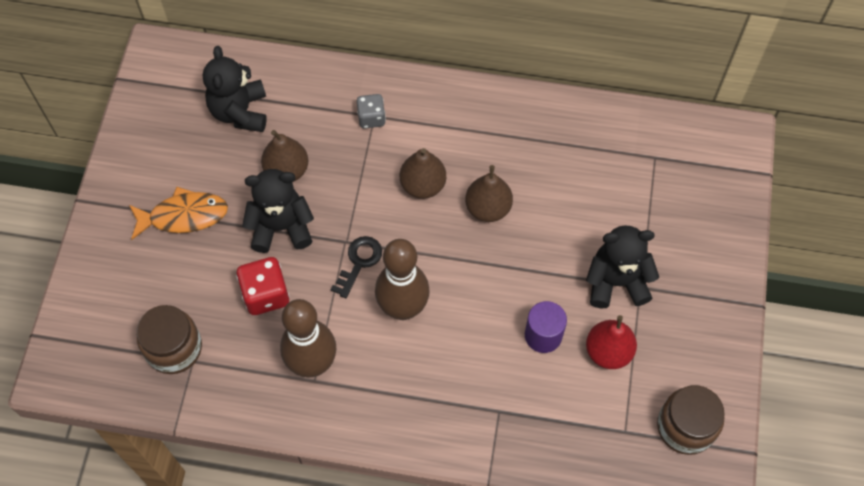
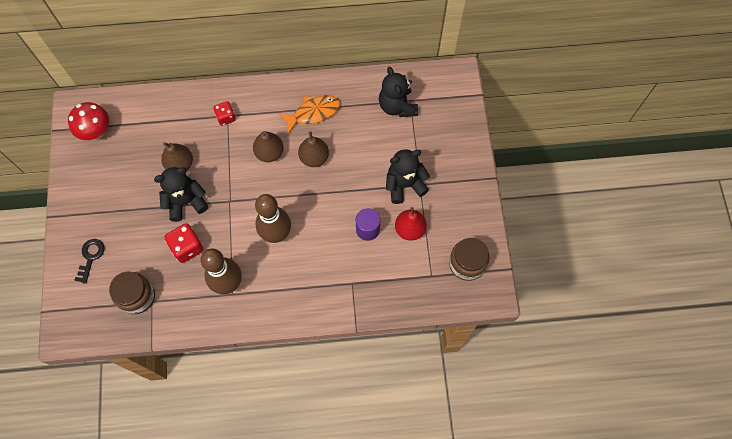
camera: 15 degrees left, 5 degrees up
(179, 94) = (96, 131): none -> red mushroom
(184, 216) = (121, 210): orange fish -> orange fish (314, 113)
(240, 112) = (139, 133): black teddy bear -> black teddy bear (397, 106)
(359, 262) = (241, 212): black key -> black key (90, 257)
(371, 118) = (226, 117): grey dice -> red dice

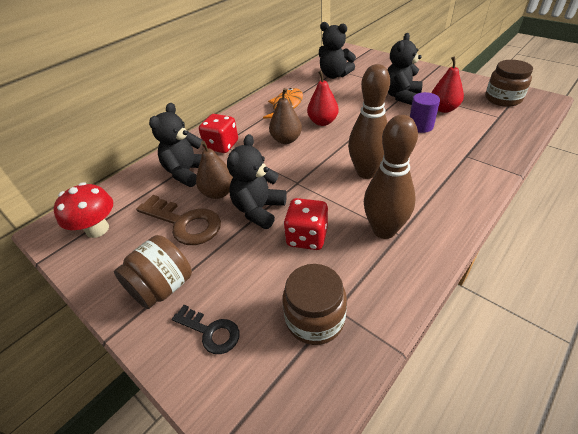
camera: 40 degrees left, 25 degrees down
(90, 257) = (210, 331): black key -> black key turned 150 degrees clockwise
(93, 209) = (162, 287): none -> brown jar
(141, 172) = (184, 223): none -> brown key
(181, 125) = (187, 172): none -> black teddy bear
(226, 117) = (221, 145): red dice -> red dice, size x1.53
(314, 158) = (322, 122): brown pear -> red pear

